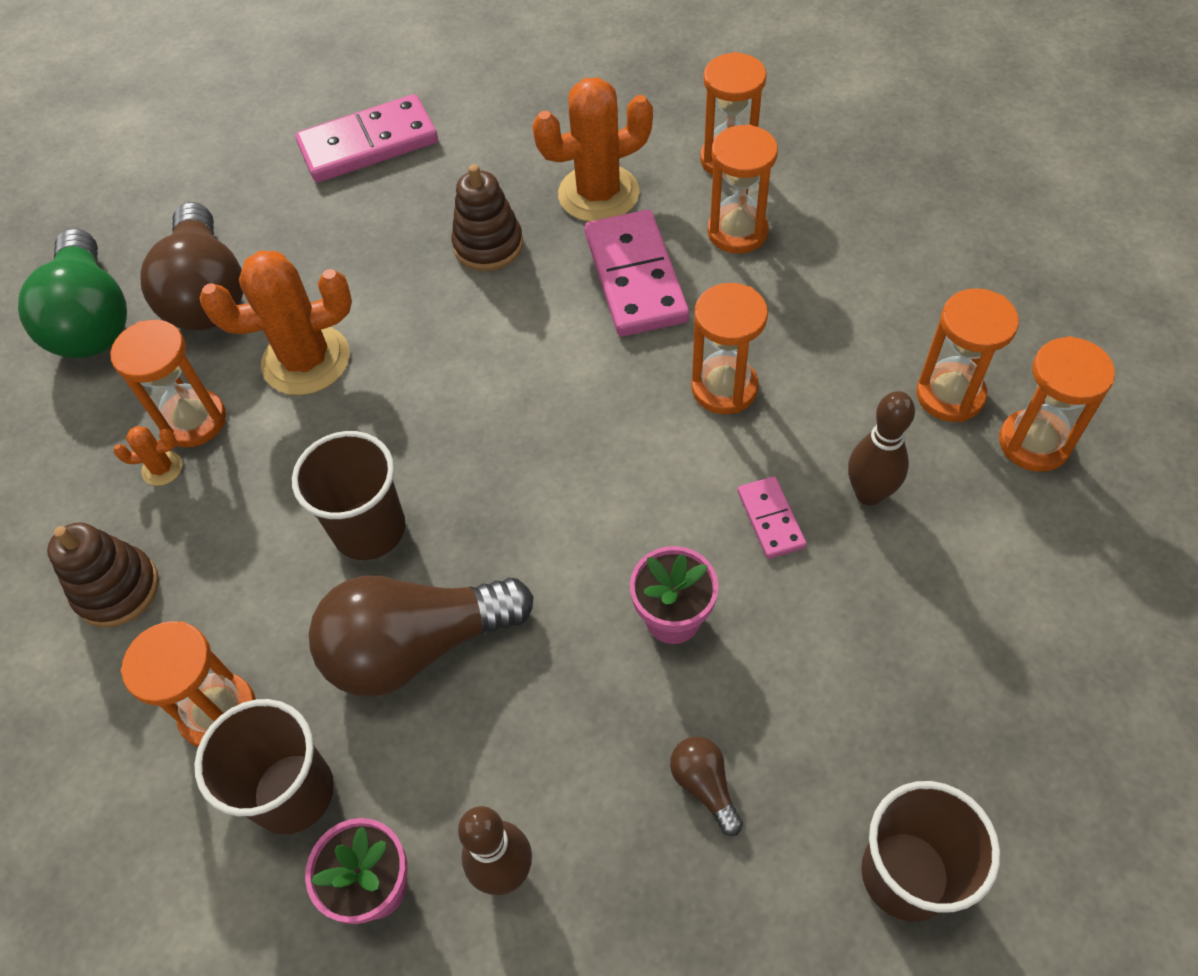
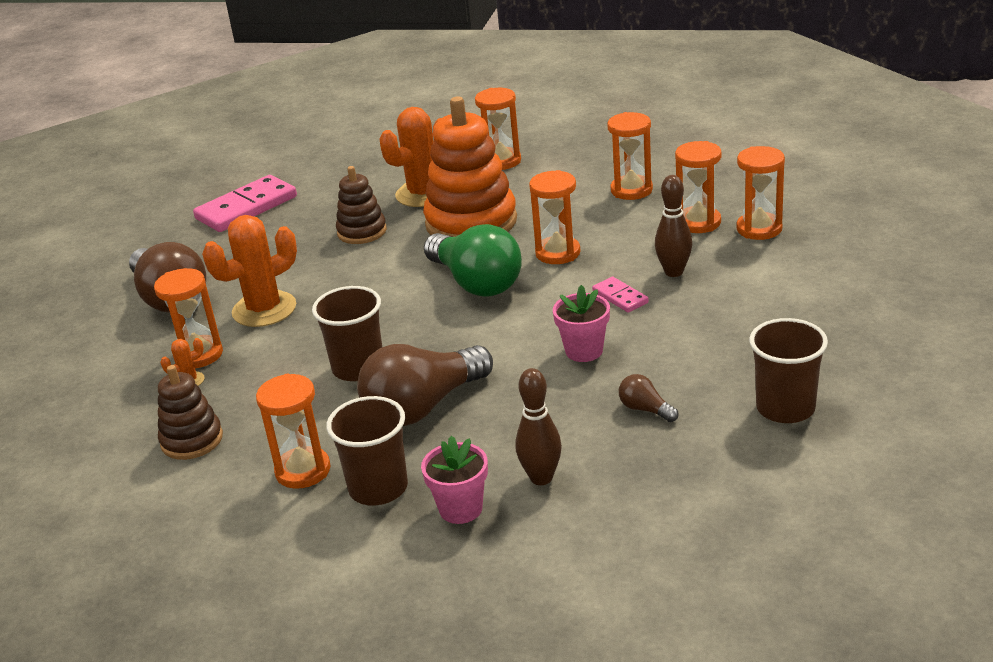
camera: 20 degrees left, 25 degrees down
(92, 319) = (89, 330): green light bulb -> green light bulb (476, 282)
(636, 277) = (471, 222): pink domino -> orange stacking toy
(737, 232) = (526, 189): orange hourglass -> orange hourglass (631, 190)

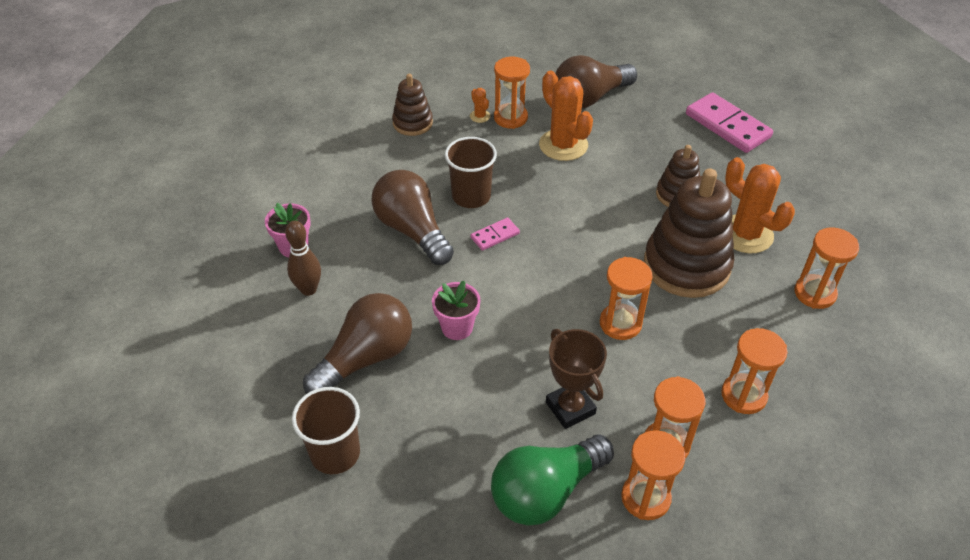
camera: 90 degrees right, 15 degrees up
(303, 471) = (362, 173): orange hourglass -> none
(378, 488) = (331, 208): brown cup -> none
(471, 222) = (686, 265): orange stacking toy -> brown stacking toy
(476, 282) = (578, 265): green light bulb -> green light bulb (546, 491)
(620, 297) = (534, 361): pink domino -> pink domino (495, 236)
(645, 409) = (365, 358): brown light bulb -> brown light bulb, size x2.33
(674, 272) = (570, 408): brown bowling pin -> brown trophy

